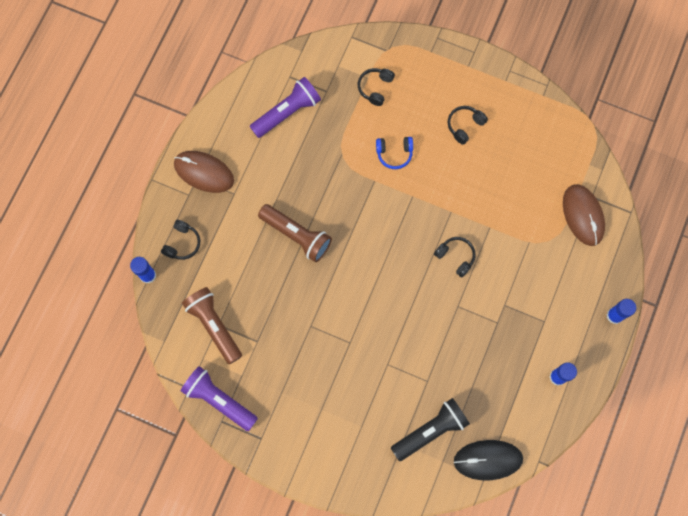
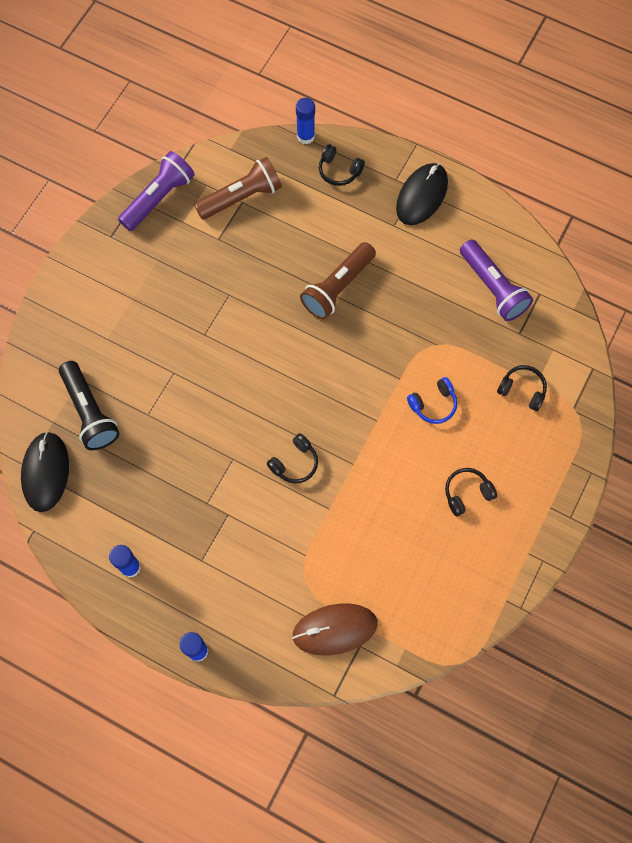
camera: 95 degrees right, 5 degrees down
(204, 172) = (421, 196): brown mouse -> black mouse
(394, 153) = (433, 404): blue headphones -> blue headphones turned 120 degrees counterclockwise
(464, 126) = (467, 493): black headphones -> black headphones turned 75 degrees counterclockwise

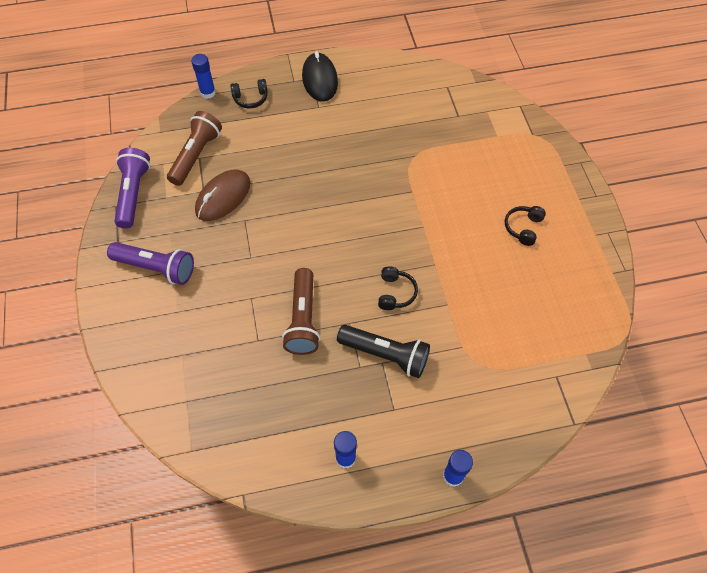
camera: 40 degrees left, 10 degrees down
(45, 472) = (213, 442): black mouse -> none
(89, 412) = (210, 372): black flashlight -> black flashlight (385, 355)
(335, 629) = (530, 379): brown mouse -> brown mouse (223, 197)
(337, 287) = (317, 165): brown flashlight -> brown flashlight (303, 319)
(433, 404) = (449, 191): blue headphones -> none
(492, 287) = (416, 101): purple flashlight -> purple flashlight (156, 268)
(522, 390) = (493, 145): black headphones -> none

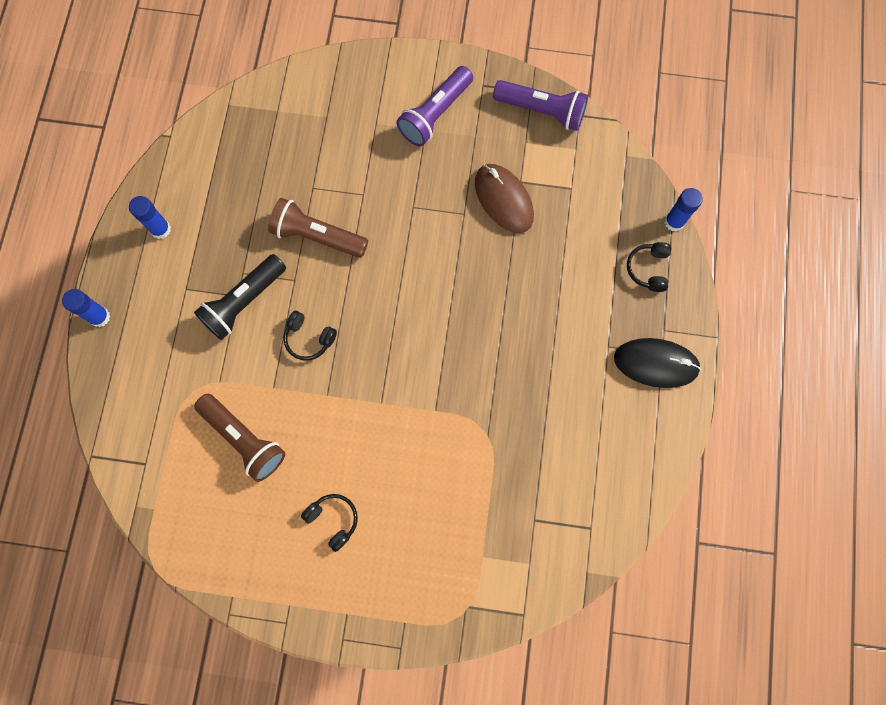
camera: 110 degrees right, 15 degrees up
(196, 155) = (575, 186): brown flashlight -> brown flashlight (244, 439)

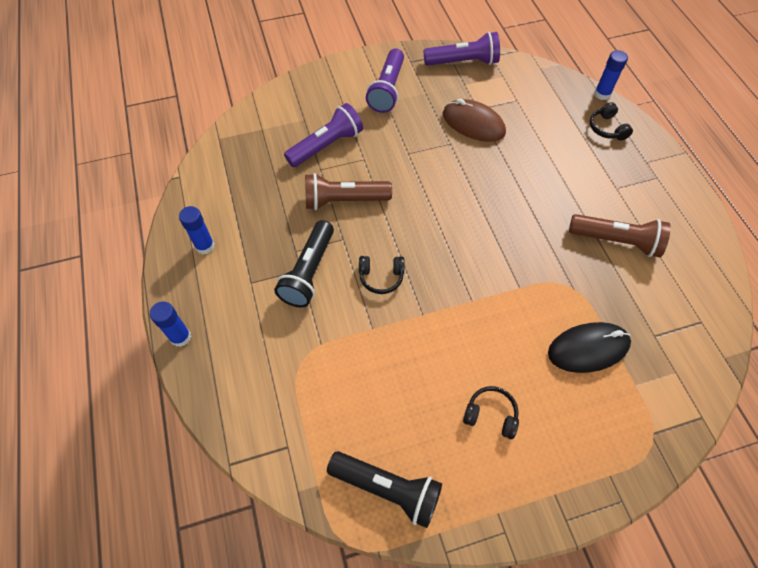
camera: 25 degrees left, 15 degrees down
(209, 540) = (387, 489): none -> black flashlight
(244, 439) = (370, 382): brown flashlight -> brown flashlight (616, 241)
(333, 161) = (326, 146): none -> purple flashlight
(656, 363) = (658, 185): black mouse -> black mouse (588, 348)

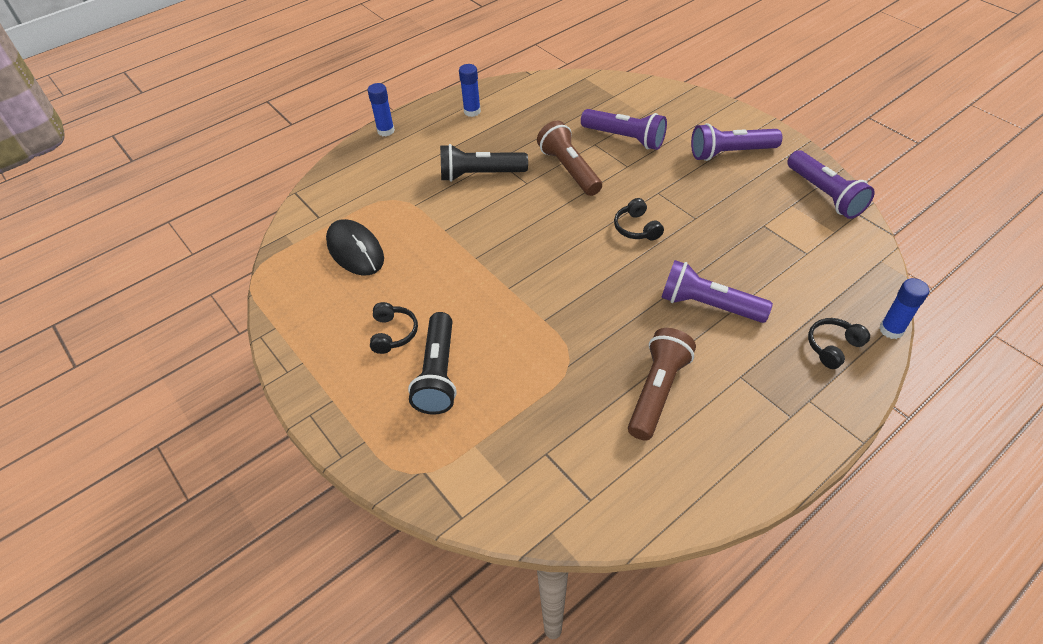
camera: 70 degrees right, 10 degrees down
(381, 277) = (500, 219): black headphones -> black headphones (636, 228)
(387, 489) = (302, 284): black flashlight -> black flashlight (438, 374)
(473, 124) = (737, 228): brown mouse -> none
(544, 176) = (708, 305): none -> purple flashlight
(588, 348) = (499, 393): black mouse -> black mouse (355, 250)
(616, 241) = (657, 391): brown flashlight -> brown flashlight turned 150 degrees counterclockwise

